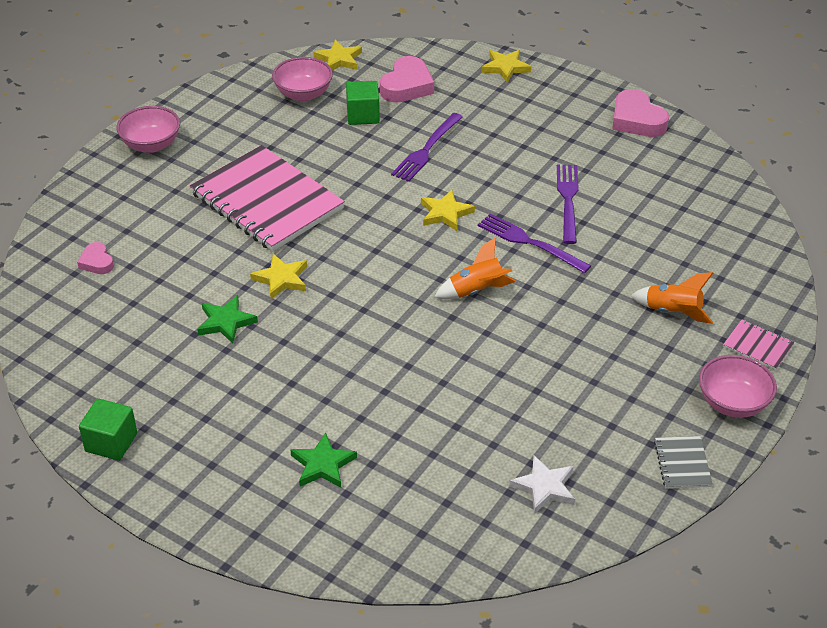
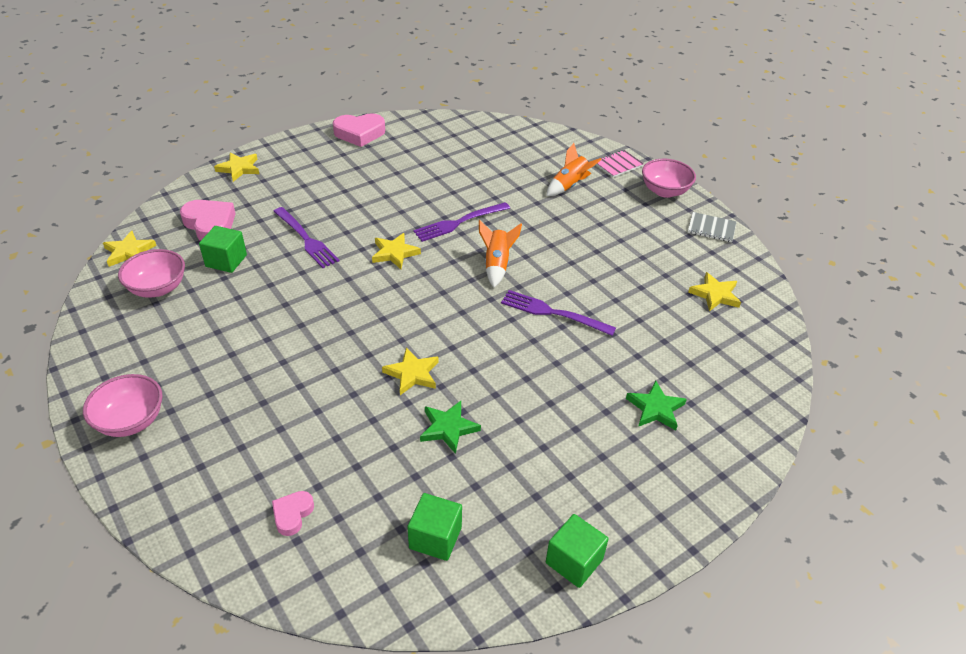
camera: 70 degrees left, 0 degrees up
(97, 262) = (292, 514): pink heart -> pink heart turned 120 degrees clockwise
(104, 349) = (435, 538): none -> green cube
(267, 201) = (296, 355): pink notebook -> none
(544, 487) = (715, 294): white star -> yellow star
(567, 200) = (424, 190): purple fork -> purple fork (552, 313)

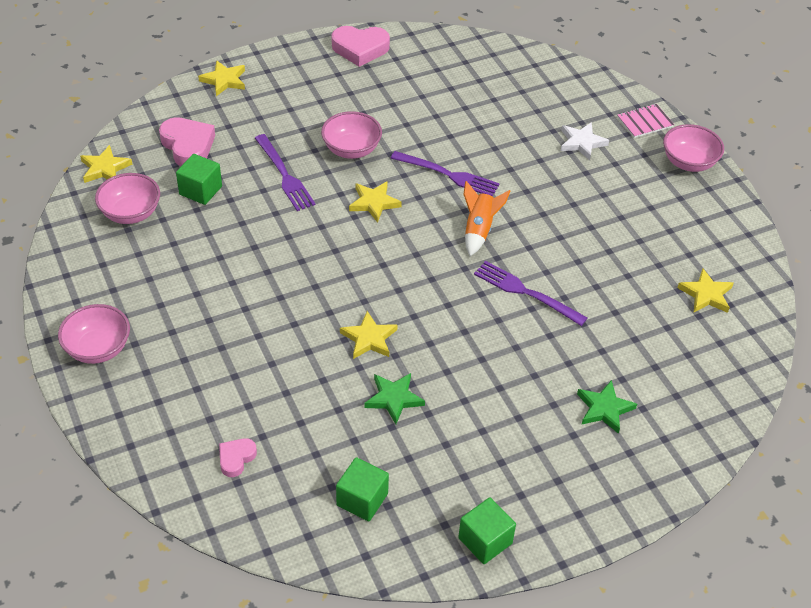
camera: 10 degrees right, 5 degrees up
(365, 212) = (351, 149): none -> pink bowl
(459, 223) = (449, 175): purple fork -> purple fork turned 135 degrees counterclockwise
(569, 185) = (582, 143): orange rocket -> white star
(711, 228) = (727, 215): grey notebook -> none

